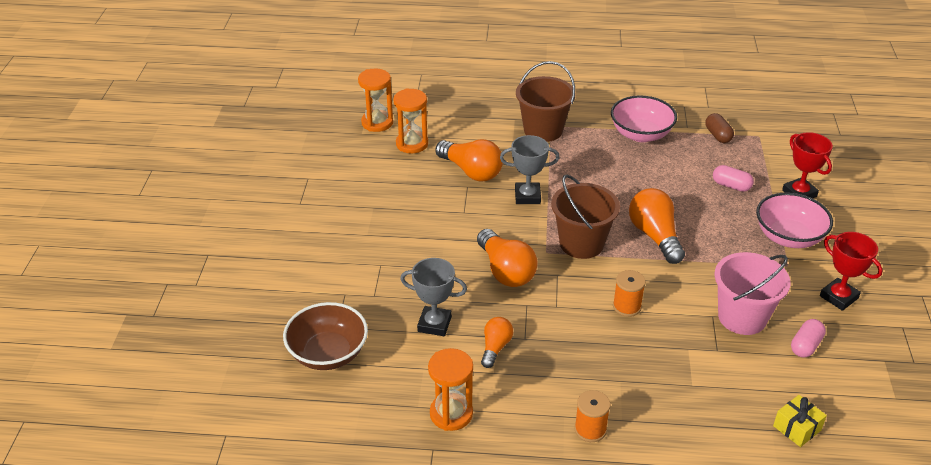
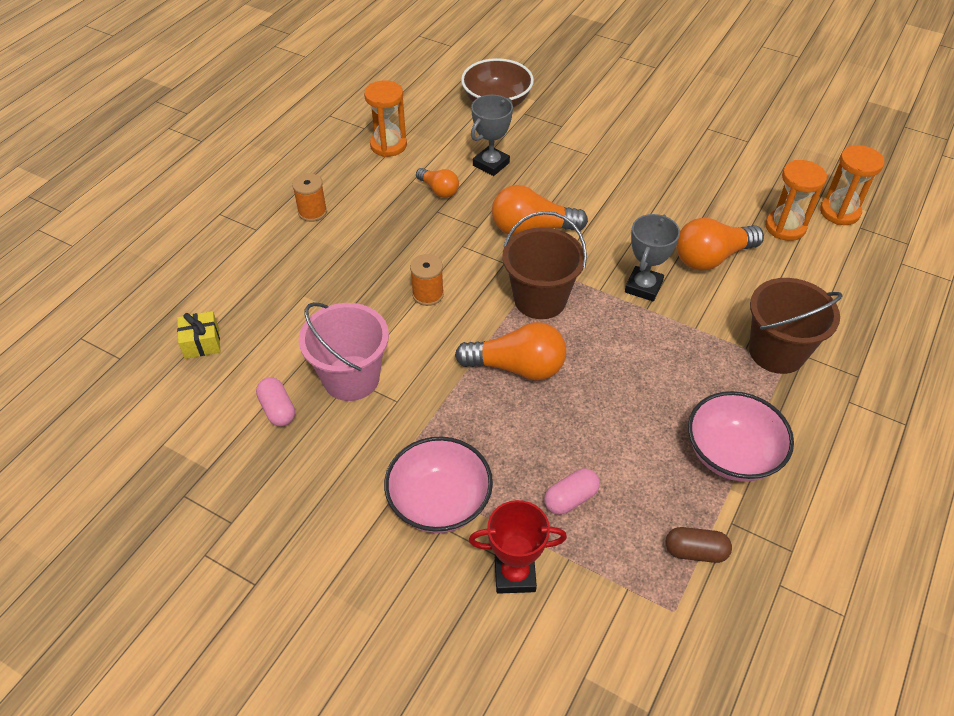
camera: 115 degrees right, 10 degrees up
(838, 297) = (315, 488): red trophy -> none

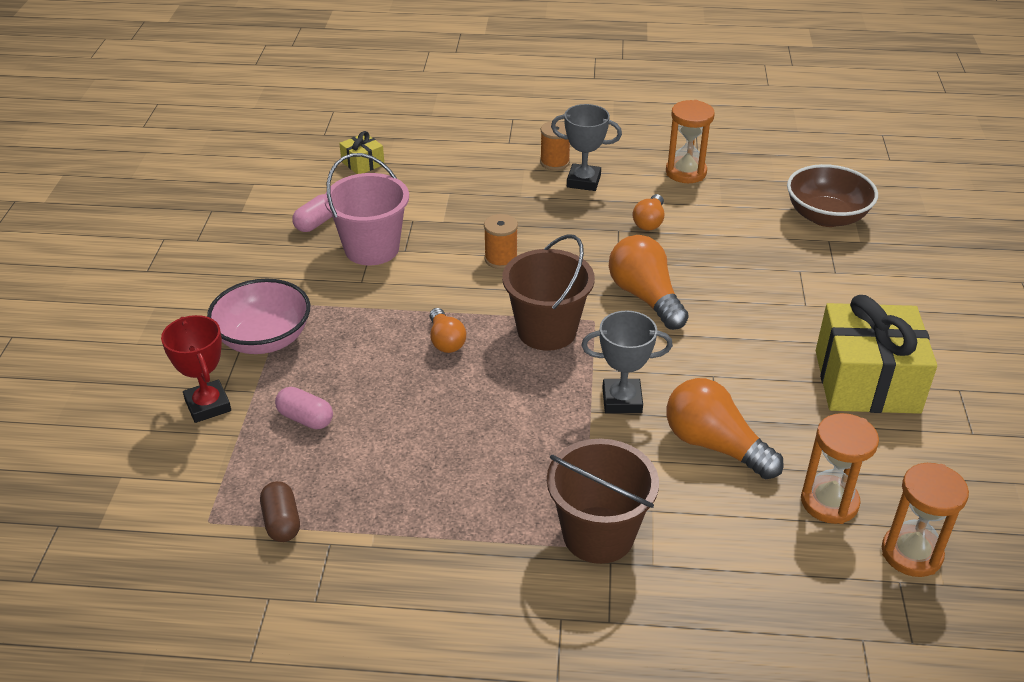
camera: 65 degrees right, 10 degrees down
(491, 164) = (720, 242): grey trophy -> grey trophy (583, 181)
(517, 367) = (446, 341): orange light bulb -> orange light bulb, size x0.58
(681, 162) = (866, 381): none -> yellow gift
(731, 454) = (420, 525): pink bowl -> none

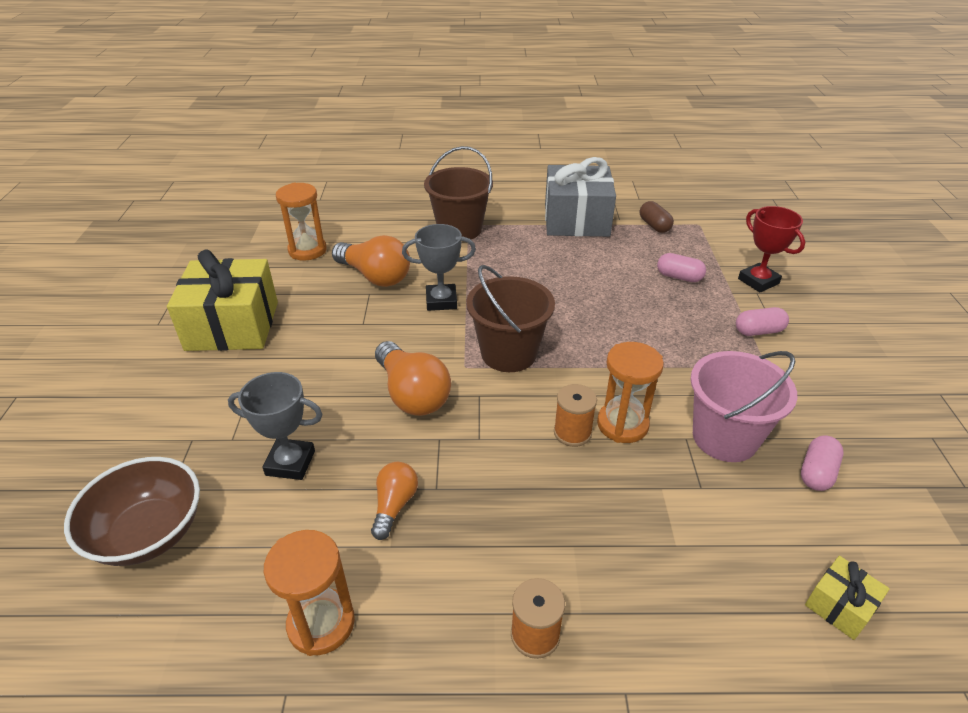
camera: 175 degrees right, 0 degrees up
(264, 339) = (758, 331): pink bowl -> pink capsule
(402, 545) = (576, 220): none -> grey gift
(446, 341) = (598, 339): orange light bulb -> none
(583, 181) = (485, 586): grey trophy -> grey trophy (290, 463)
(911, 553) = (270, 230): orange hourglass -> orange hourglass (622, 424)

